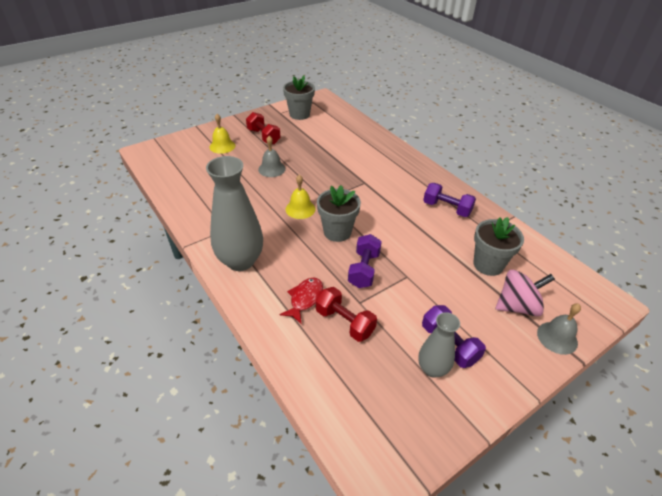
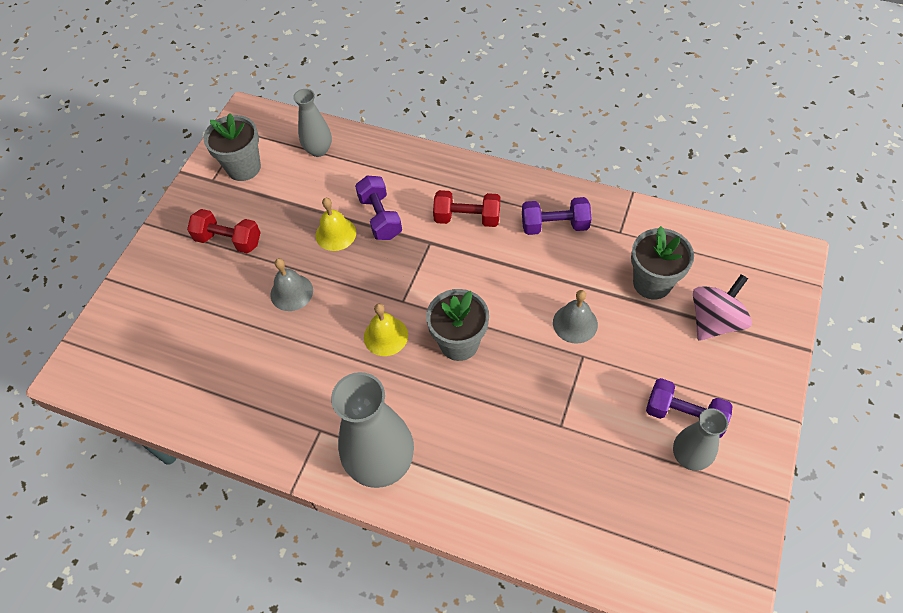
camera: 30 degrees left, 15 degrees up
(222, 146) = (184, 293): yellow bell -> yellow bell (335, 234)
(305, 299) = (500, 463): red fish -> none
(343, 123) = (319, 150): none -> grey vase
(344, 322) = (565, 463): red dumbbell -> red dumbbell (467, 218)
(364, 270) = (531, 378): purple dumbbell -> purple dumbbell (380, 217)
(557, 337) = (772, 336): grey bell -> grey bell (575, 323)

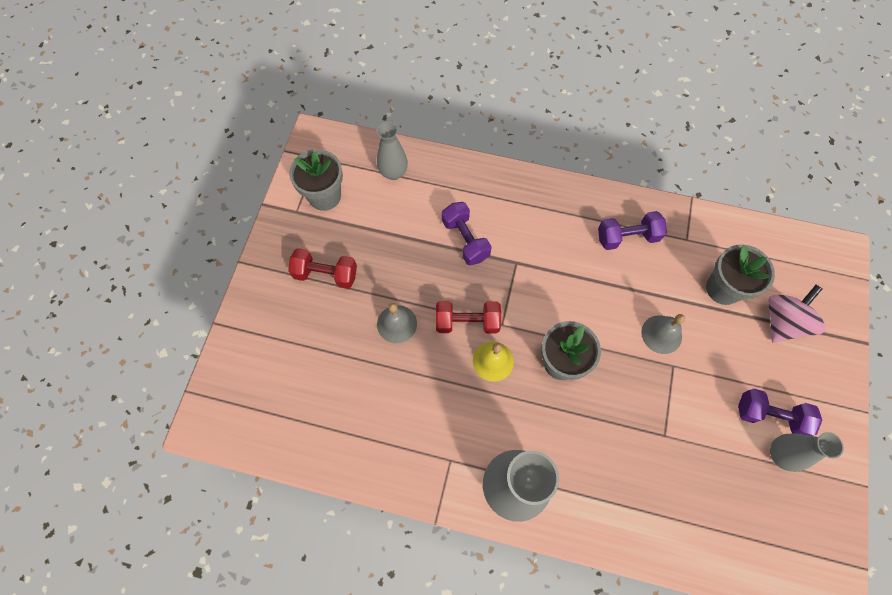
camera: 10 degrees left, 10 degrees up
(335, 234) = (426, 260): yellow bell -> none
(467, 218) = (546, 235): red dumbbell -> red dumbbell (467, 322)

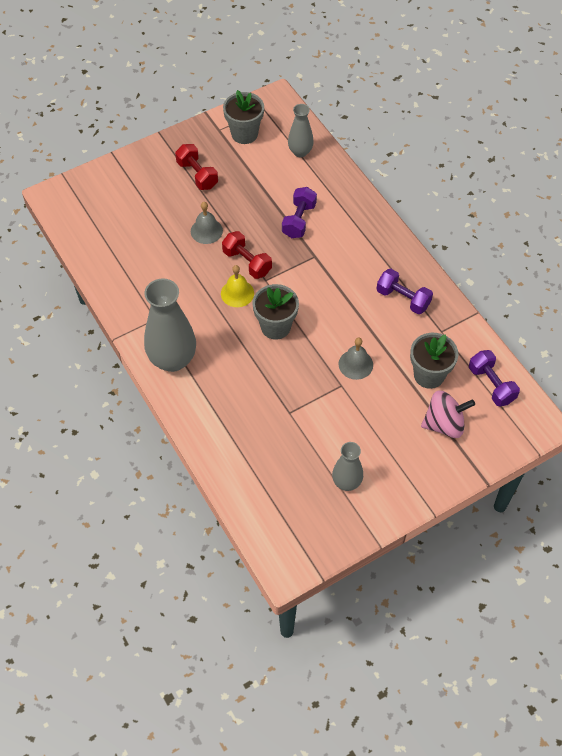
camera: 45 degrees right, 10 degrees down
(770, 415) = (367, 460): purple dumbbell -> purple dumbbell (491, 385)

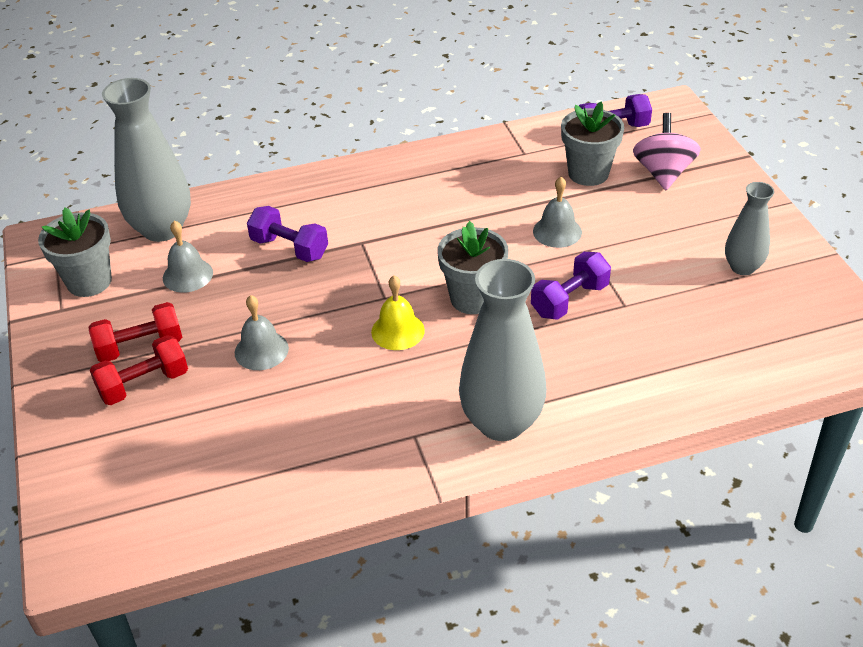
camera: 75 degrees left, 15 degrees down
(247, 262) = (343, 312): red dumbbell -> red dumbbell (144, 384)
(261, 177) = (187, 275): none -> grey bell
(300, 152) = (162, 229): grey vase -> grey vase, size x1.76
(403, 299) = (463, 175): purple dumbbell -> purple dumbbell (569, 300)

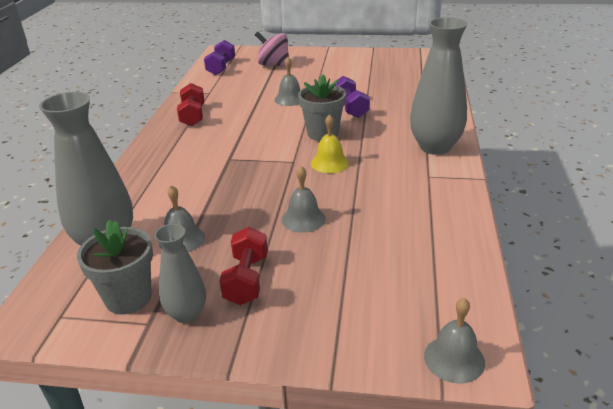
camera: 65 degrees left, 10 degrees down
(69, 537) = (454, 359): none -> grey bell
(144, 384) = (295, 284): red dumbbell -> red dumbbell (193, 116)
(289, 248) = (203, 187): purple dumbbell -> none
(588, 173) = (250, 81): grey flower pot -> none
(742, 267) = (365, 65): grey vase -> grey vase (186, 314)

